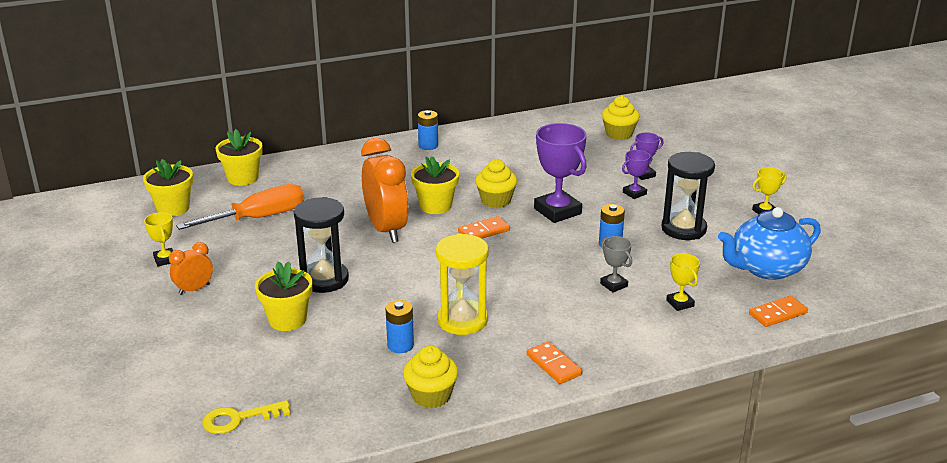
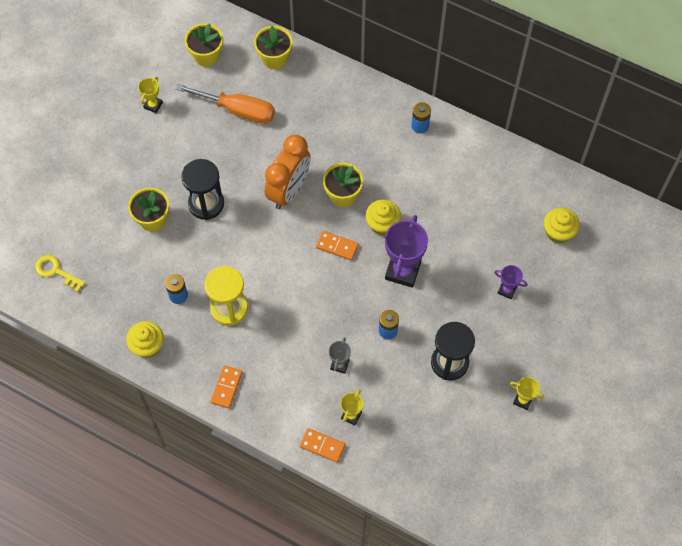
camera: 50 degrees right, 35 degrees up
(194, 289) = (139, 147): orange clock -> none
(634, 193) = (472, 301): purple trophy -> none
(766, 268) = (441, 443): blue teapot -> none
(777, 313) = (389, 479): orange domino -> orange domino (322, 446)

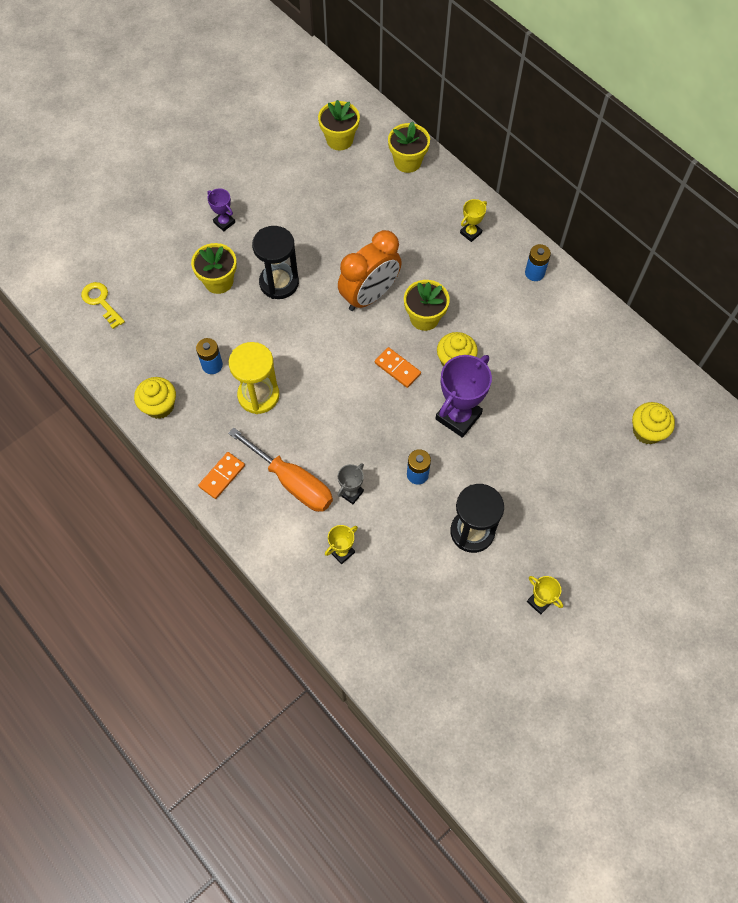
camera: 20 degrees right, 0 degrees up
(153, 105) = (266, 171): yellow trophy -> yellow trophy (470, 233)
(238, 110) = (349, 201): orange screwdriver -> orange screwdriver (292, 482)
(322, 446) = (297, 574): orange domino -> none
(507, 290) = (566, 474): purple trophy -> purple trophy (224, 222)

